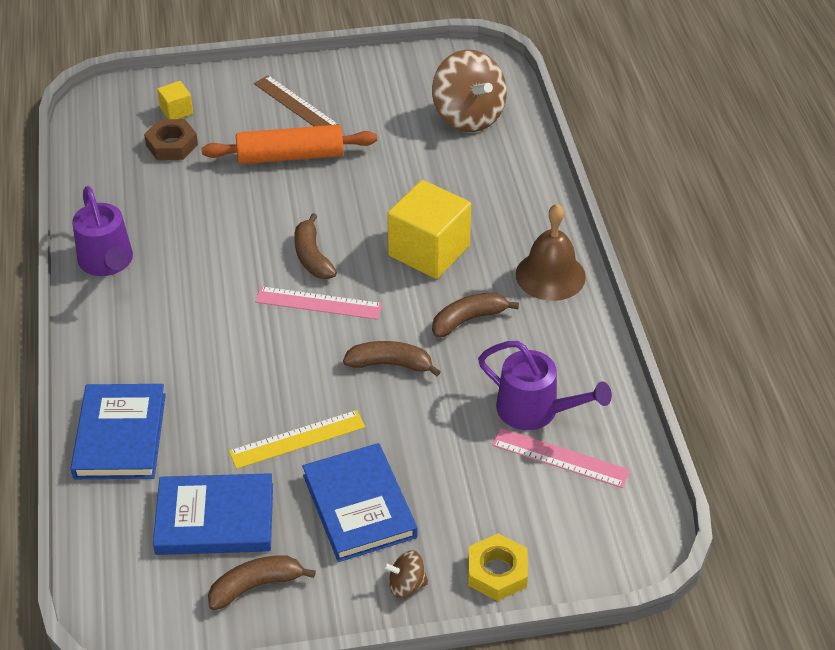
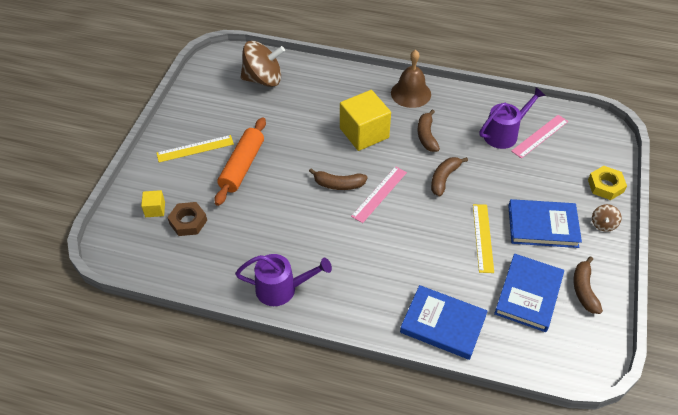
camera: 65 degrees left, 5 degrees up
(296, 104) = (195, 148): brown ruler -> yellow ruler

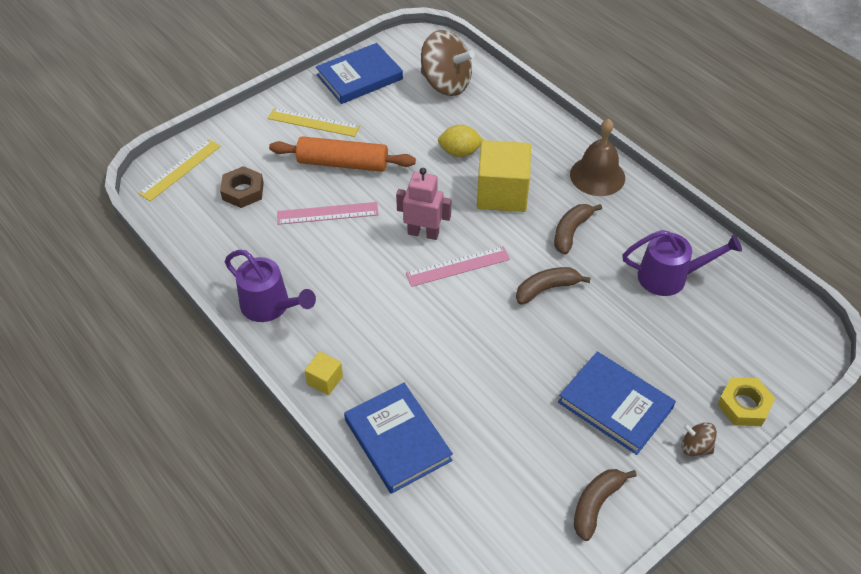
camera: 35 degrees right, 0 degrees up
(155, 209) = (224, 163): yellow cube -> yellow cube (325, 380)
(242, 166) = (343, 163): orange rolling pin -> orange rolling pin turned 45 degrees clockwise
(314, 120) = (460, 152): none -> yellow lemon
(338, 184) = (423, 233): brown banana -> pink robot
(483, 237) = (530, 377): yellow ruler -> yellow ruler (180, 169)
(528, 294) = (523, 468): blue book -> blue book (359, 77)
(540, 136) = (713, 303): pink ruler -> pink ruler (327, 213)
(603, 224) = (695, 447): brown spinning top -> brown spinning top turned 60 degrees clockwise

